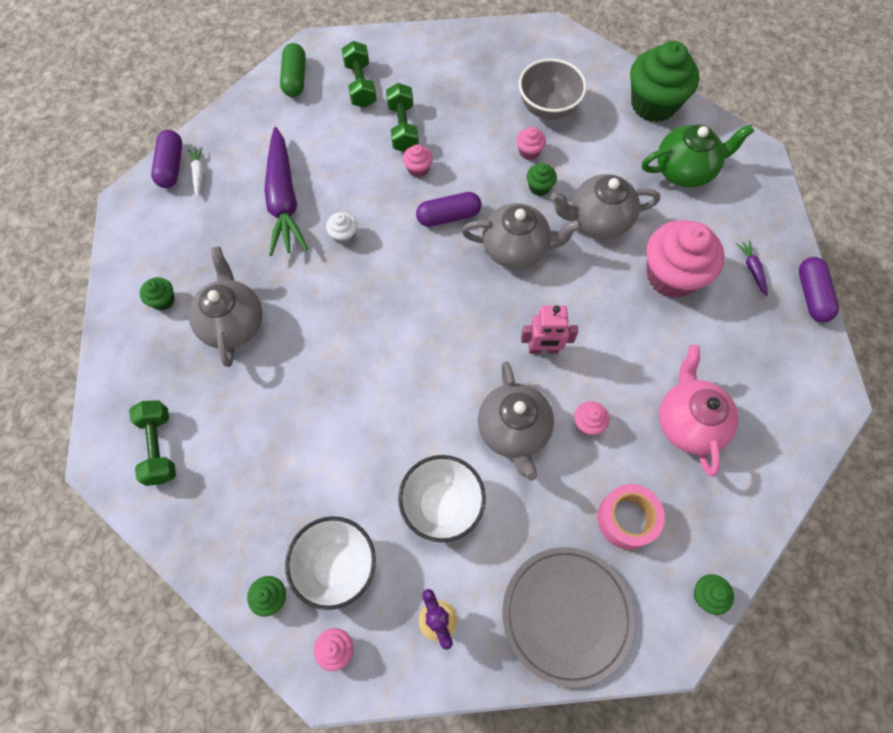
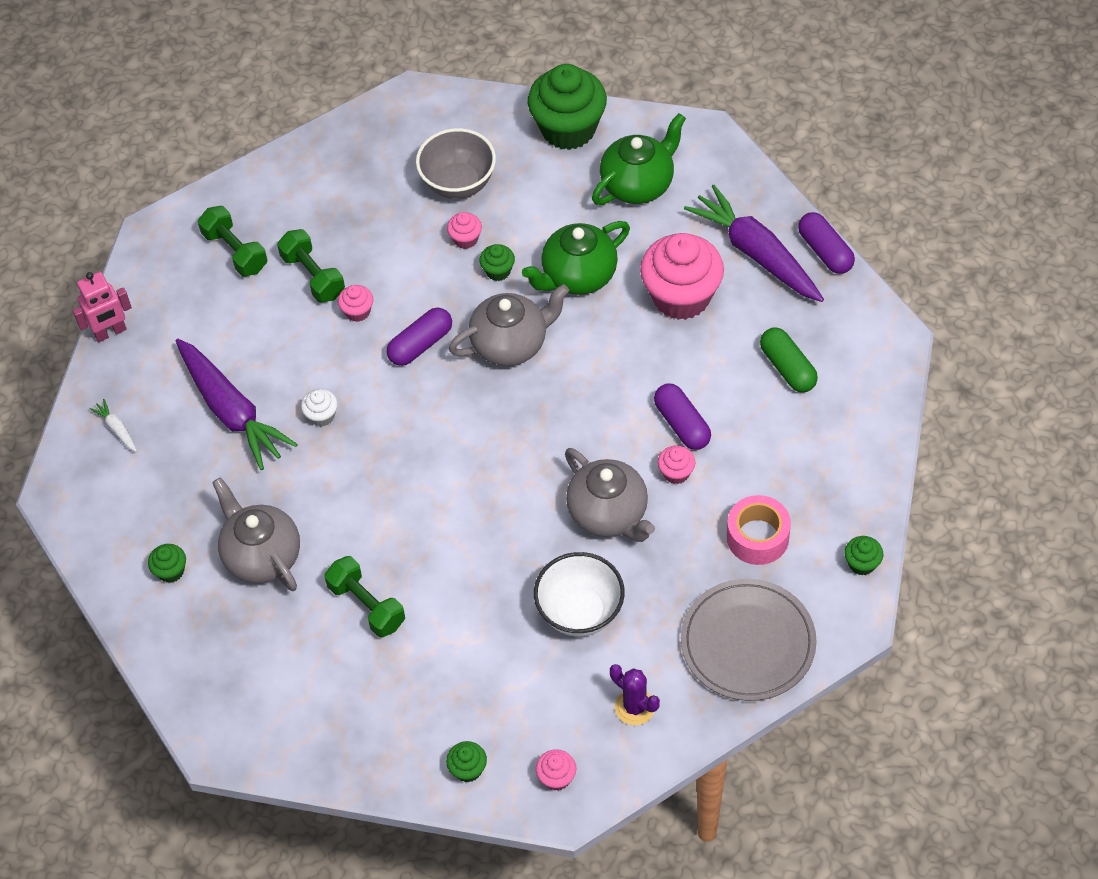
camera: 25 degrees left, 10 degrees down
(159, 447) = (267, 703): green dumbbell -> green dumbbell (367, 605)
(171, 166) = (80, 435): purple capsule -> purple capsule (682, 424)
(295, 78) = (155, 278): green capsule -> green capsule (787, 368)
(337, 566) = (513, 713): white bowl -> none
(543, 349) = (594, 426): pink robot -> pink robot (110, 332)
(598, 220) = (578, 276): grey teapot -> green teapot
(688, 422) = (769, 425): pink teapot -> none
(752, 269) = (756, 253): purple carrot -> purple carrot, size x2.49

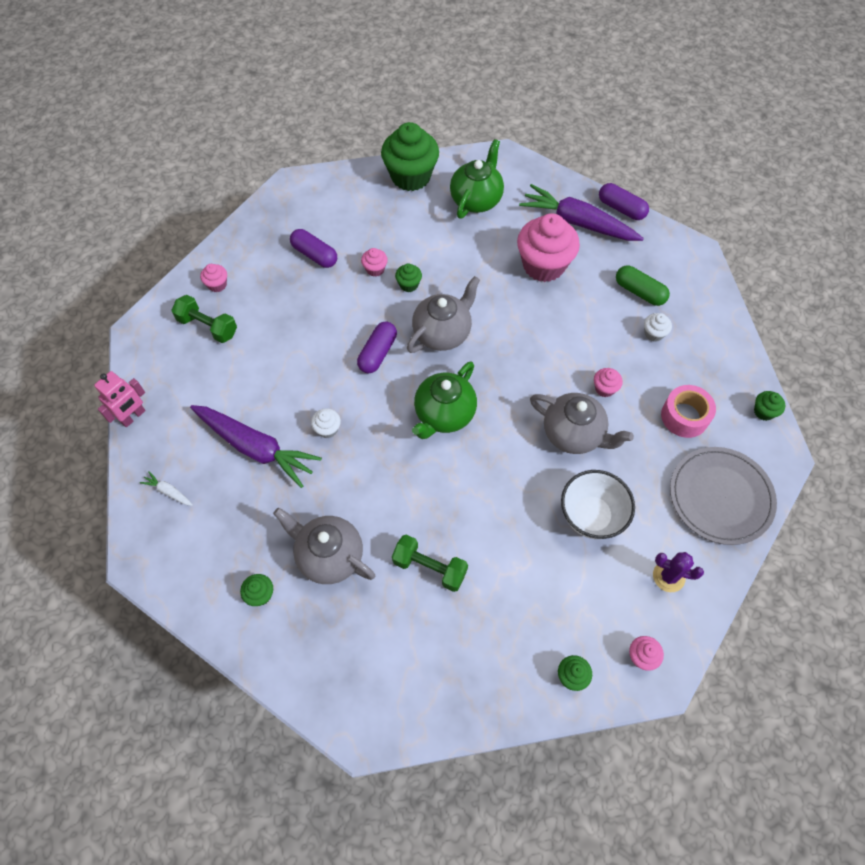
camera: 25 degrees left, 5 degrees up
(313, 276) = (275, 327): green dumbbell -> none
(357, 311) = (320, 343): pink cupcake -> pink cupcake (217, 285)
(458, 183) = (352, 233): grey bowl -> none
(578, 276) = (466, 272): green teapot -> green teapot (444, 414)
(682, 424) = (590, 353): purple capsule -> purple capsule (314, 255)
(776, 426) = (653, 334): none -> white cupcake

